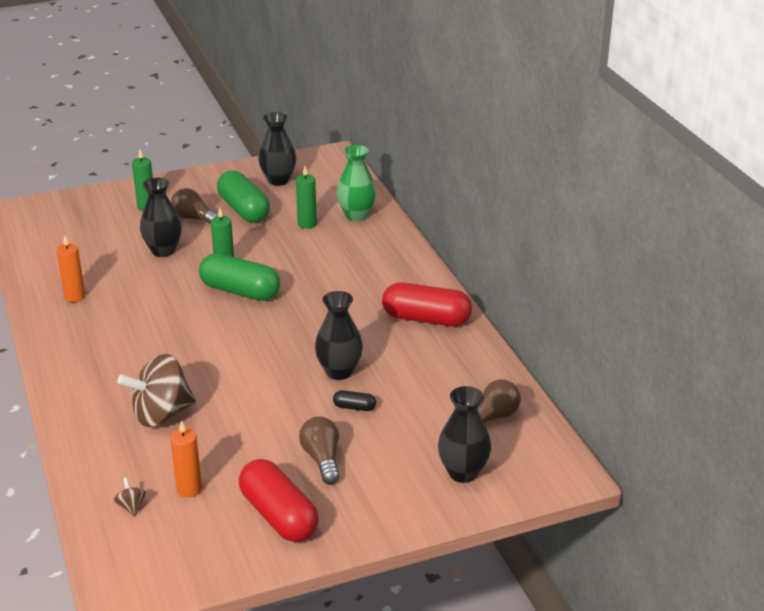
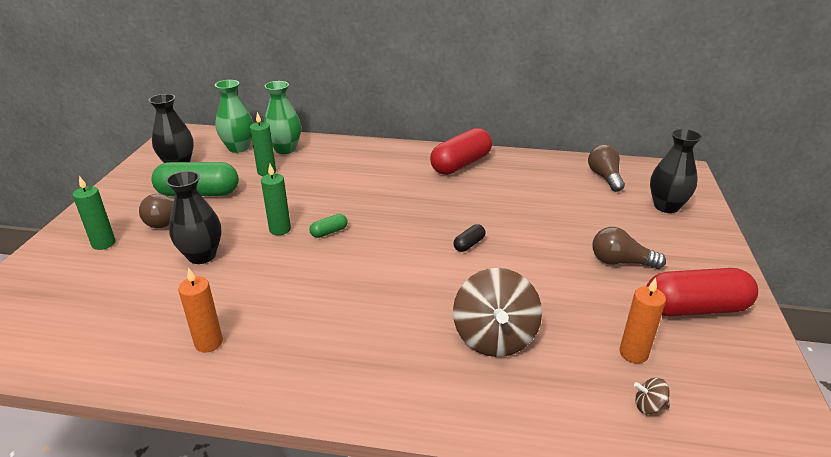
camera: 60 degrees left, 0 degrees up
(240, 291) = (329, 232): green capsule -> green capsule, size x0.44
(335, 193) = (238, 148): none -> green vase
(339, 372) = (500, 219): black vase -> none
(354, 407) = (555, 226): black capsule -> black capsule (469, 244)

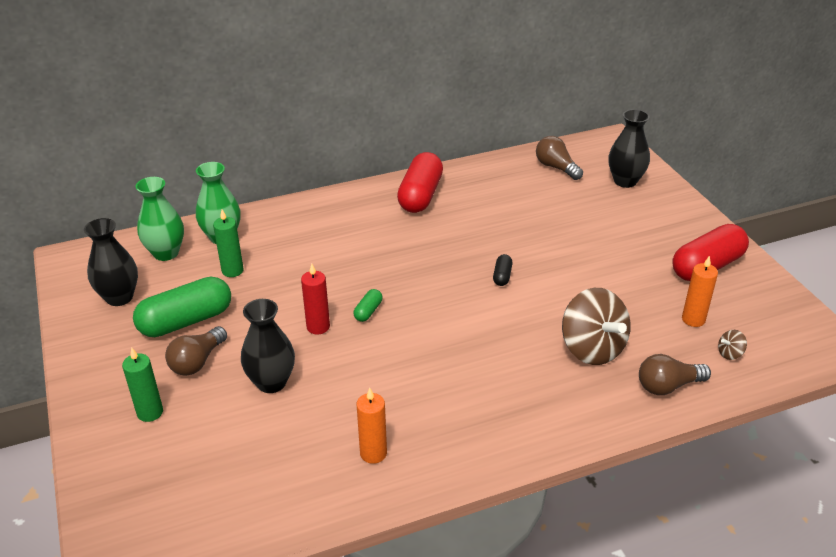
camera: 30 degrees left, 5 degrees up
(280, 229) = (318, 327): green candle -> red candle
(620, 262) = (630, 247): brown light bulb -> brown light bulb (668, 386)

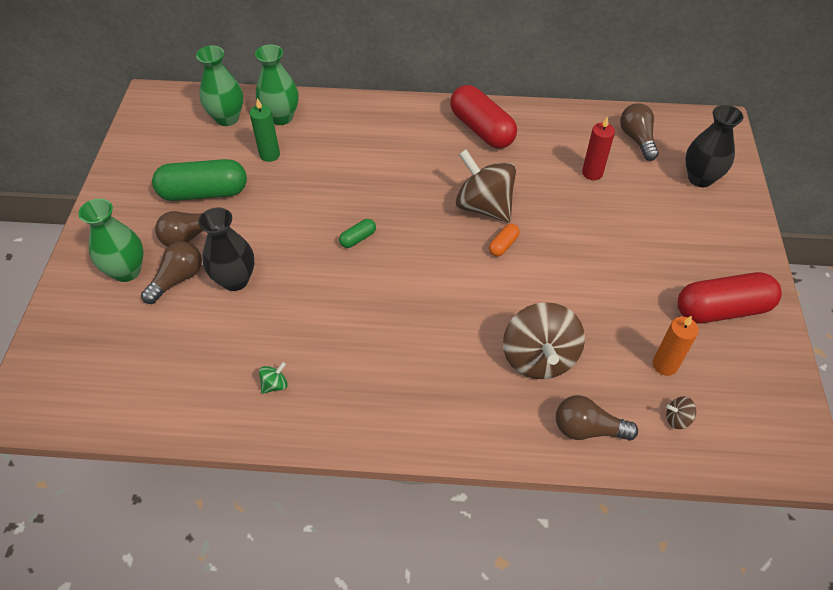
camera: 25 degrees right, 15 degrees up
(119, 297) = (167, 150): black vase -> none
(150, 412) = (127, 271): green candle -> green vase
(211, 401) = (178, 279): none -> brown light bulb
(318, 327) = (306, 238): red candle -> red candle (592, 173)
(373, 453) = (275, 384): orange candle -> green spinning top
(420, 195) = (481, 129): red capsule -> red capsule turned 75 degrees counterclockwise
(464, 252) = (484, 206): none -> brown spinning top
(502, 276) = (503, 245): black capsule -> orange capsule

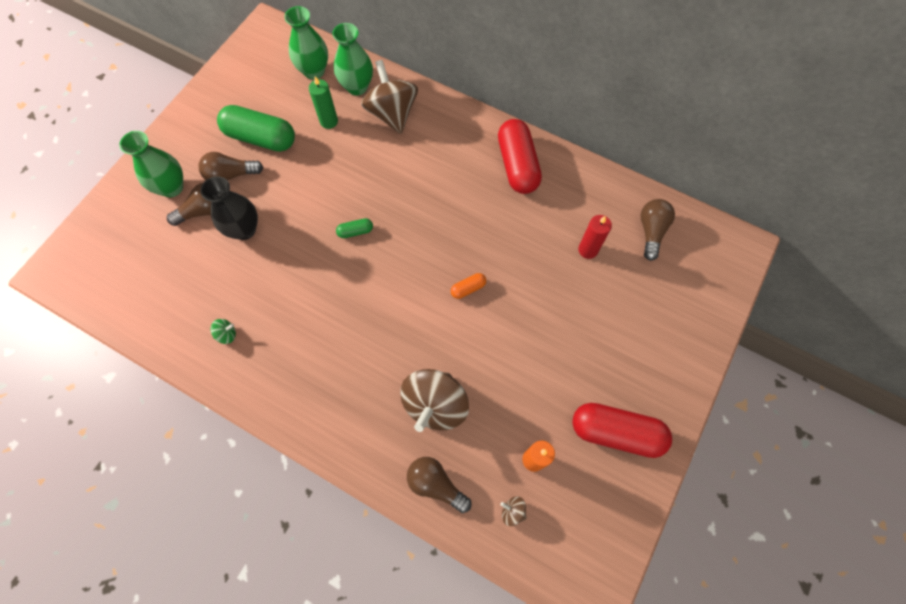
camera: 25 degrees right, 15 degrees up
(484, 206) = (474, 244): brown spinning top -> brown spinning top (392, 113)
(700, 178) = (683, 296): black vase -> none

